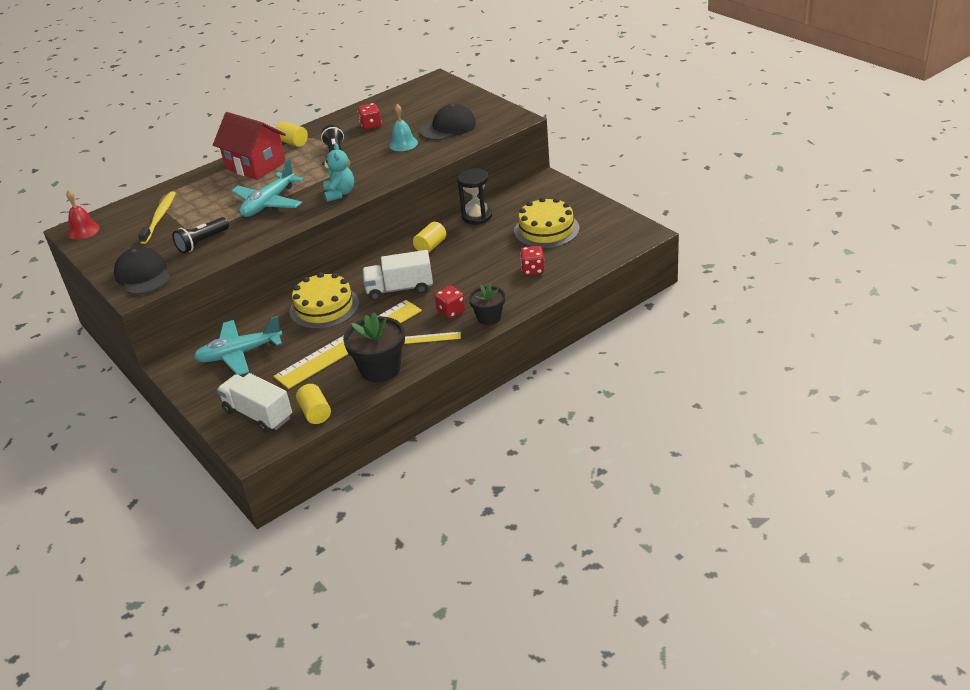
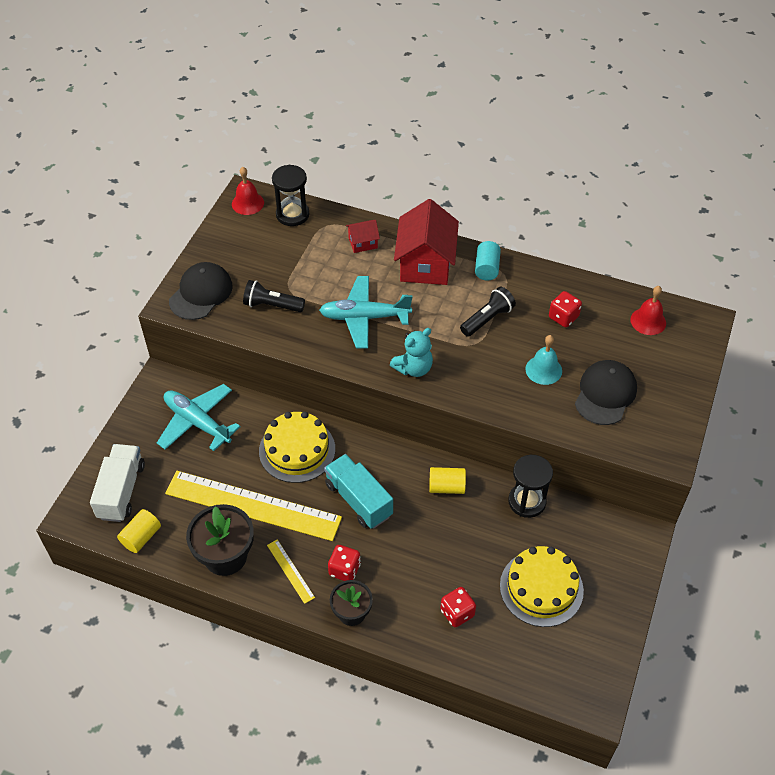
camera: 55 degrees right, 15 degrees up
(127, 212) = (292, 214): none -> black hourglass
(160, 217) = (296, 245): yellow toothbrush -> none
(200, 187) = (363, 243): none -> red house
(293, 142) = (486, 268): yellow cylinder -> turquoise cylinder
(400, 289) = (358, 500): white truck -> turquoise truck
(411, 97) = (648, 321): none -> red bell
(448, 127) = (605, 394): black cap -> black cap turned 90 degrees counterclockwise

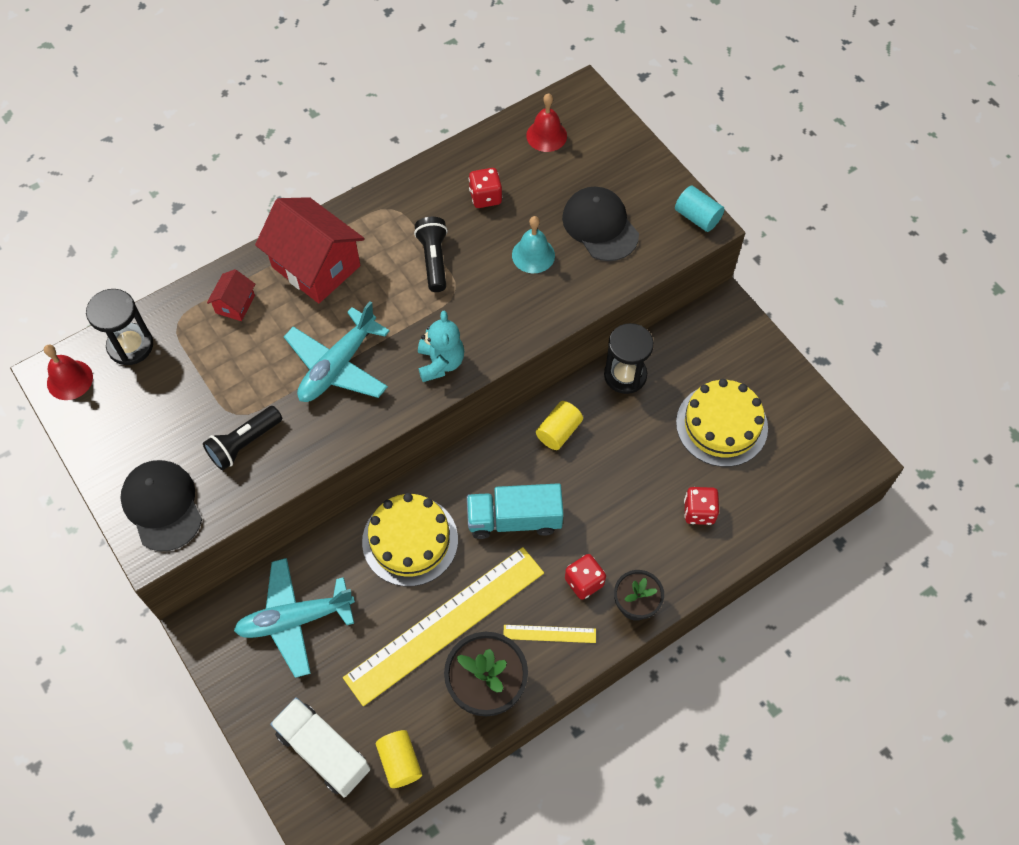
camera: 55 degrees left, 10 degrees up
(486, 268) = (370, 218): turquoise cylinder -> turquoise cylinder (697, 217)

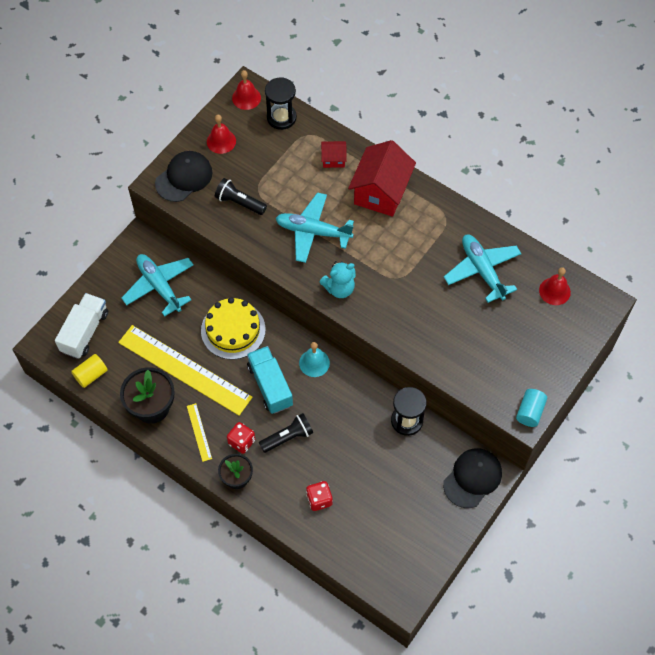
camera: 70 degrees right, 0 degrees up
(126, 436) = (221, 141): none -> red bell
(434, 260) = (416, 257): black flashlight -> black flashlight (288, 437)
(485, 197) = (482, 270): red dice -> turquoise plane
(533, 255) = (448, 315): turquoise bell -> turquoise bell (314, 363)
(558, 432) = (345, 392): yellow cylinder -> none
(600, 226) = (492, 350): black cap -> black cap (472, 478)
(721, 425) = (393, 496): yellow cake -> none

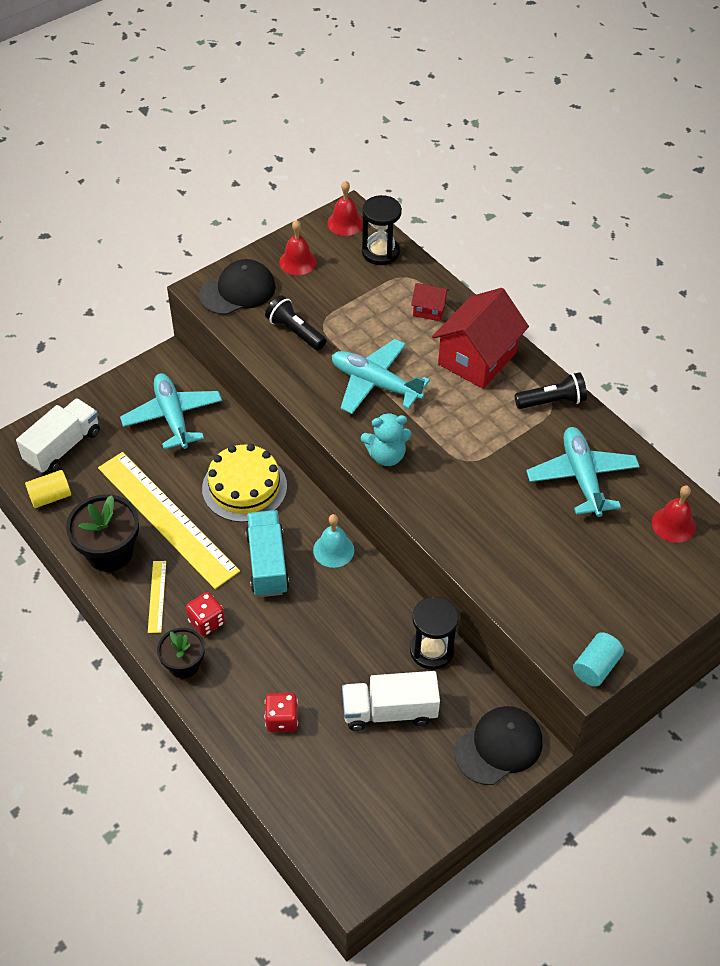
camera: 15 degrees right, 10 degrees down
(288, 437) = (268, 631): black flashlight -> black flashlight (552, 401)
(391, 473) = (389, 711): none -> white truck

